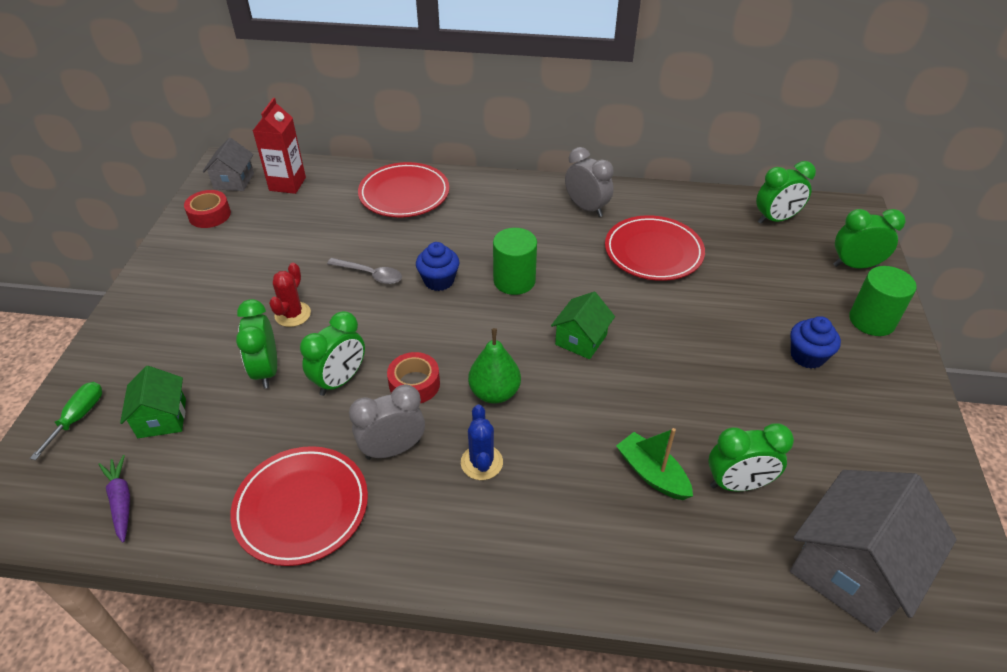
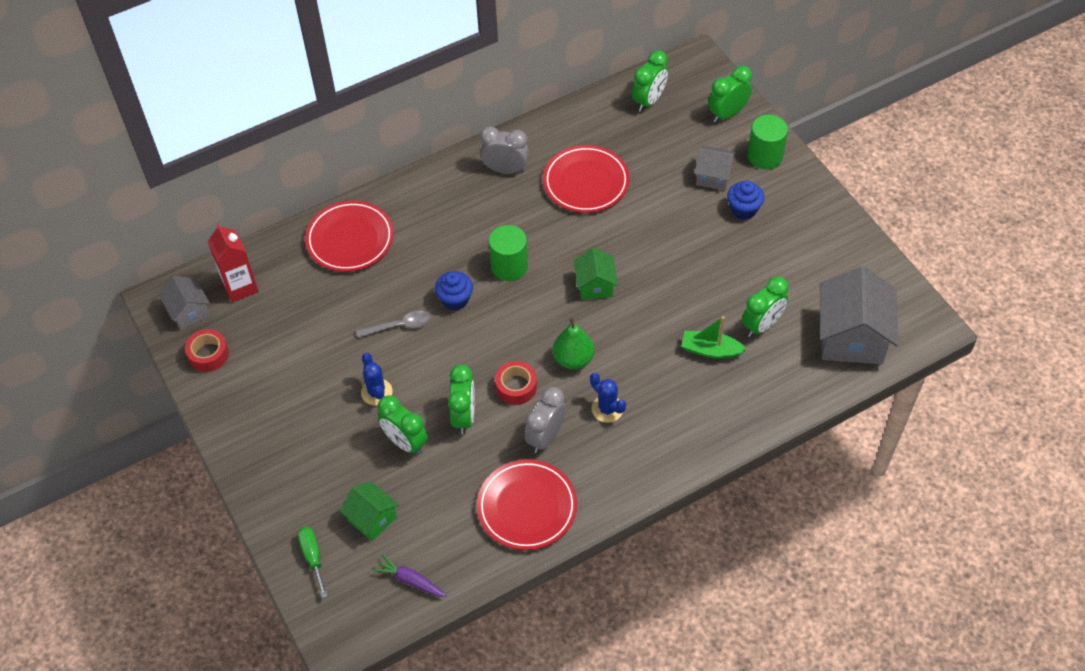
camera: 35 degrees left, 10 degrees up
(293, 314) = (376, 392): red cactus -> blue cactus
(795, 310) = (713, 176): none -> grey house

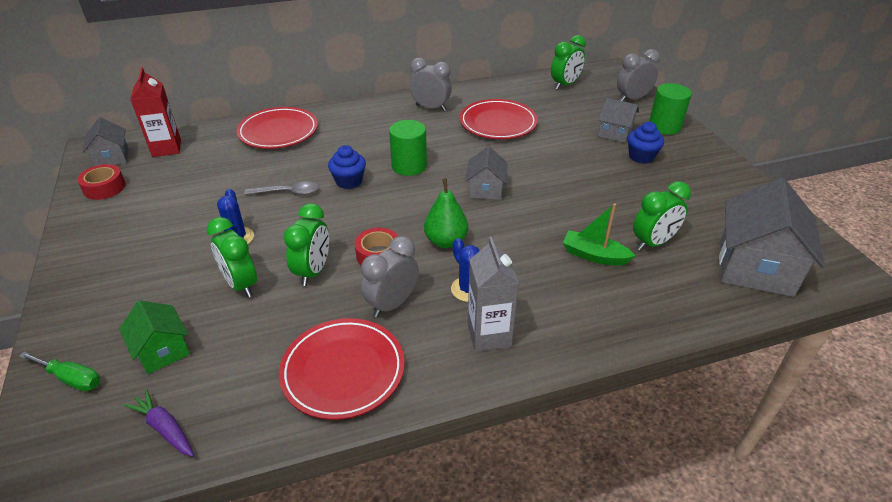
camera: 10 degrees right, 15 degrees down
(313, 557) = (71, 379): green screwdriver -> green screwdriver turned 120 degrees clockwise
(595, 285) = (485, 189): green house -> grey house
(635, 451) = (489, 335): none -> grey carton
(727, 114) = (632, 99): green clock -> grey clock

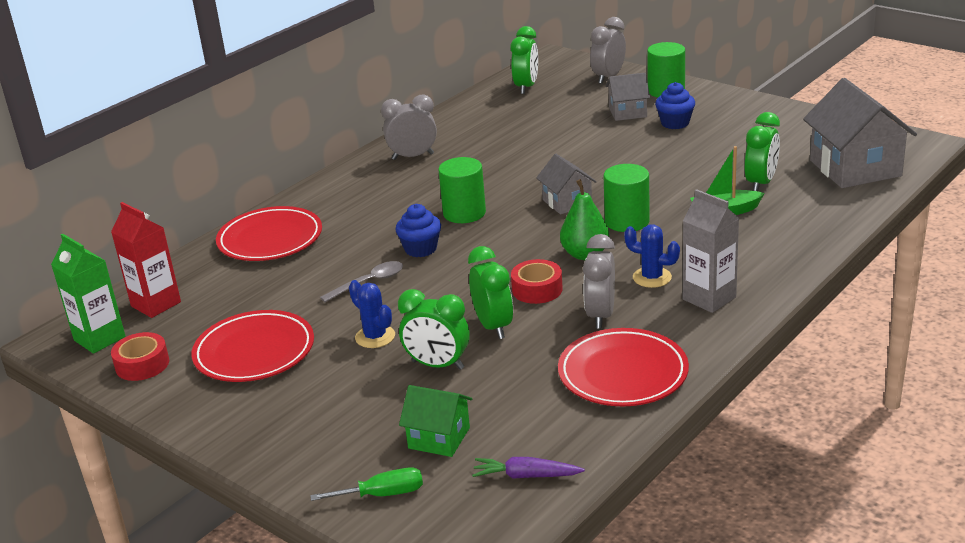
camera: 30 degrees left, 10 degrees down
(112, 158) = (99, 338): grey house -> green carton
(498, 123) = (503, 144): red plate -> red plate (254, 352)
(508, 227) = (627, 221): none -> green cylinder

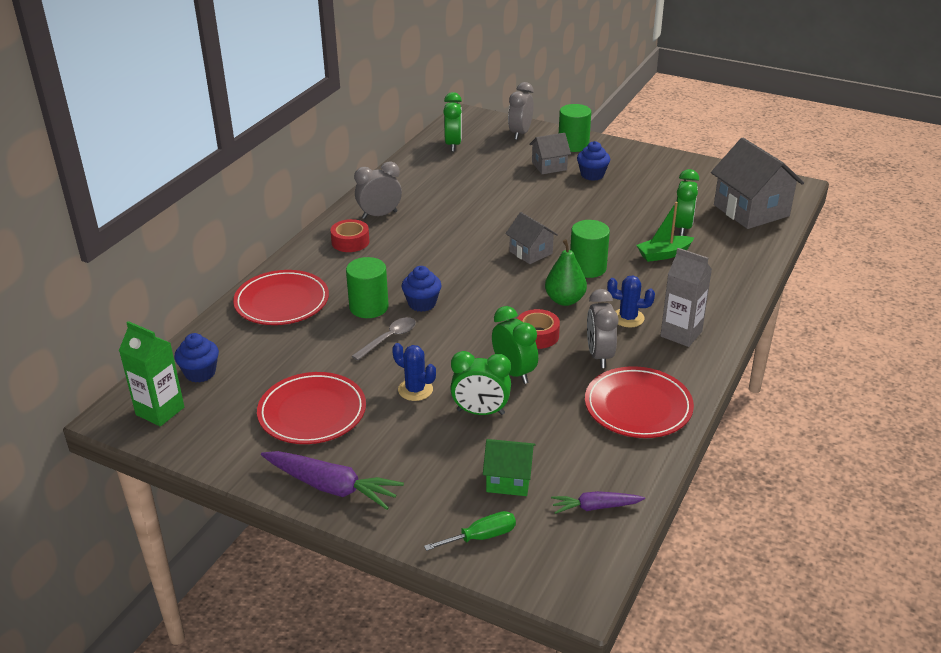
camera: 15 degrees left, 5 degrees up
(142, 364) = (212, 433): red tape -> red tape (350, 242)
(156, 304) = (200, 373): red carton -> blue cupcake
(242, 428) = (331, 487): none -> purple carrot
(464, 213) = (446, 267): green cylinder -> green cylinder (369, 307)

